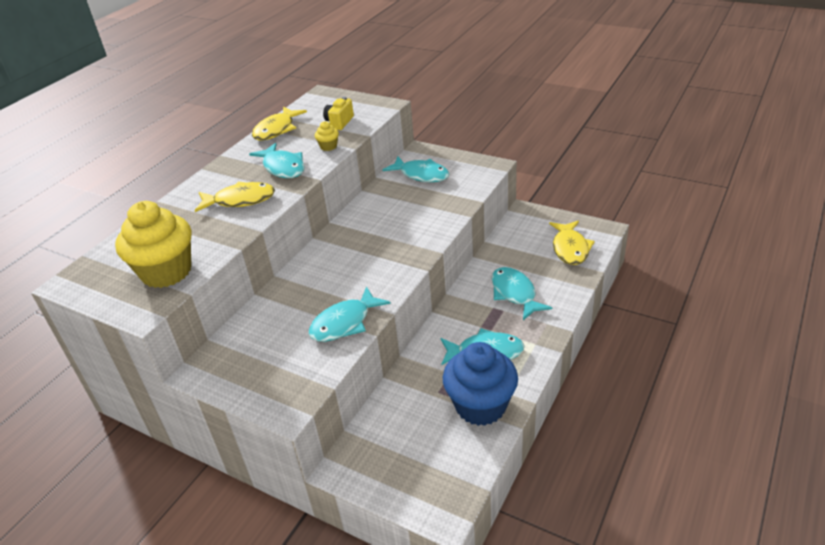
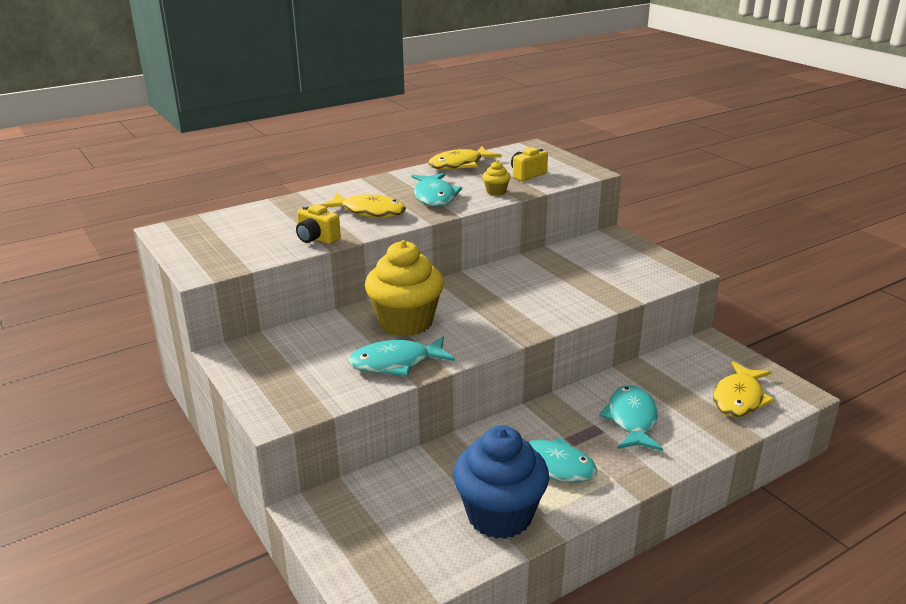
camera: 25 degrees right, 10 degrees down
(166, 272) = (250, 248): yellow cupcake -> yellow cupcake (405, 322)
(218, 242) = (317, 239): none -> yellow camera
(421, 175) = (596, 257): turquoise fish -> none

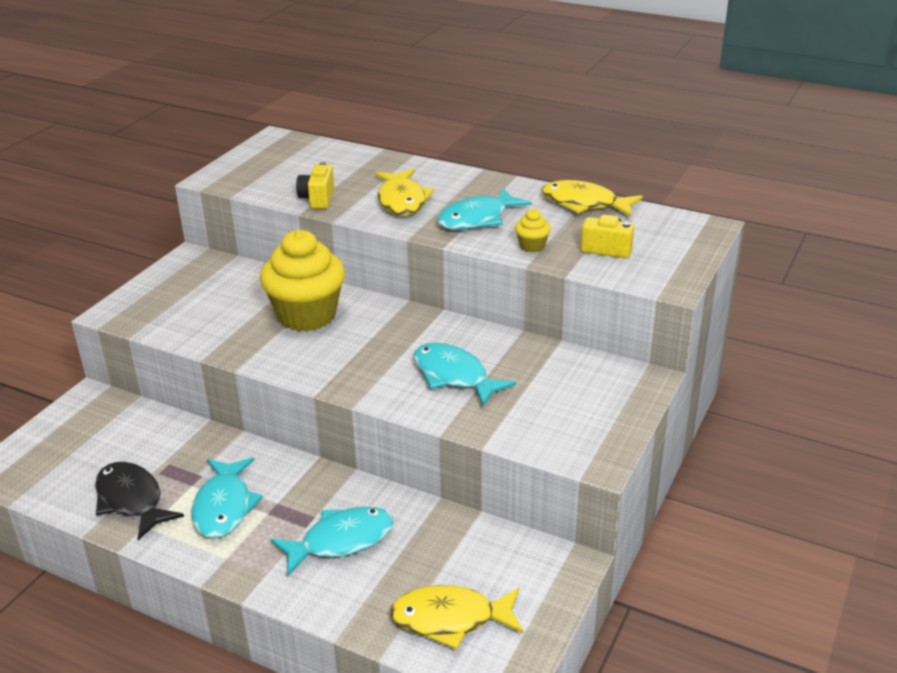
camera: 60 degrees right, 5 degrees up
(396, 363) = (230, 336): turquoise fish -> turquoise fish (454, 376)
(499, 515) = (132, 500): blue cupcake -> black fish

